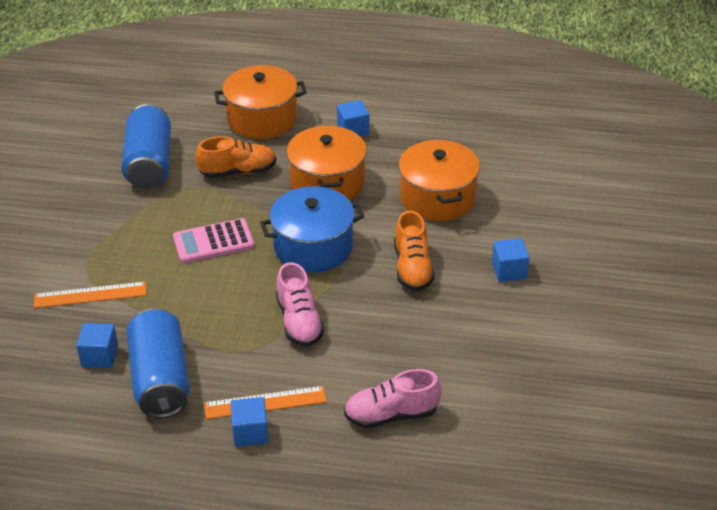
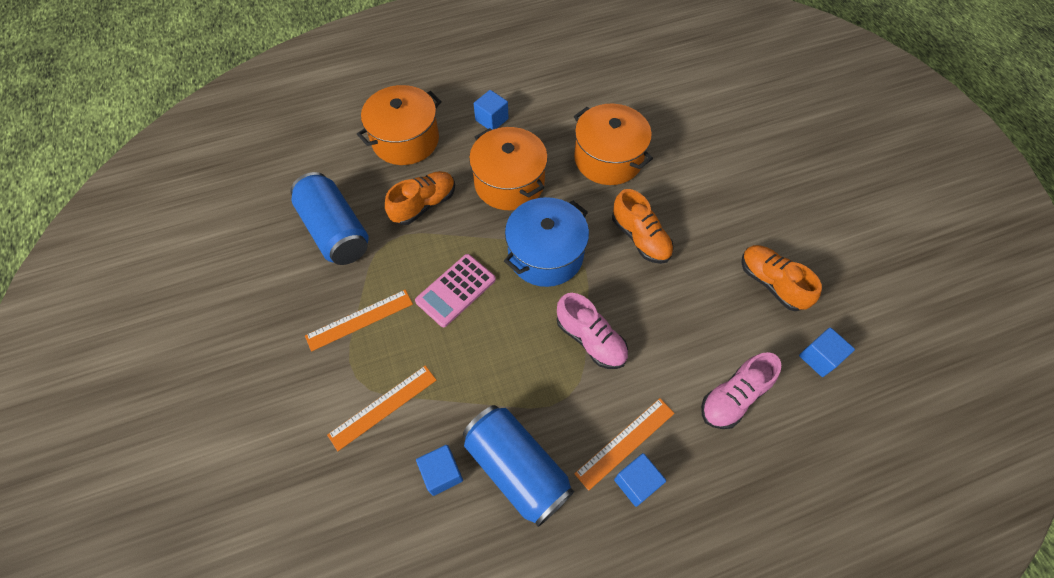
camera: 30 degrees left, 20 degrees up
(119, 231) = (359, 320): none -> orange ruler
(509, 270) = (713, 205): blue cube -> blue cube (819, 358)
(510, 350) = (771, 283): none -> orange shoe

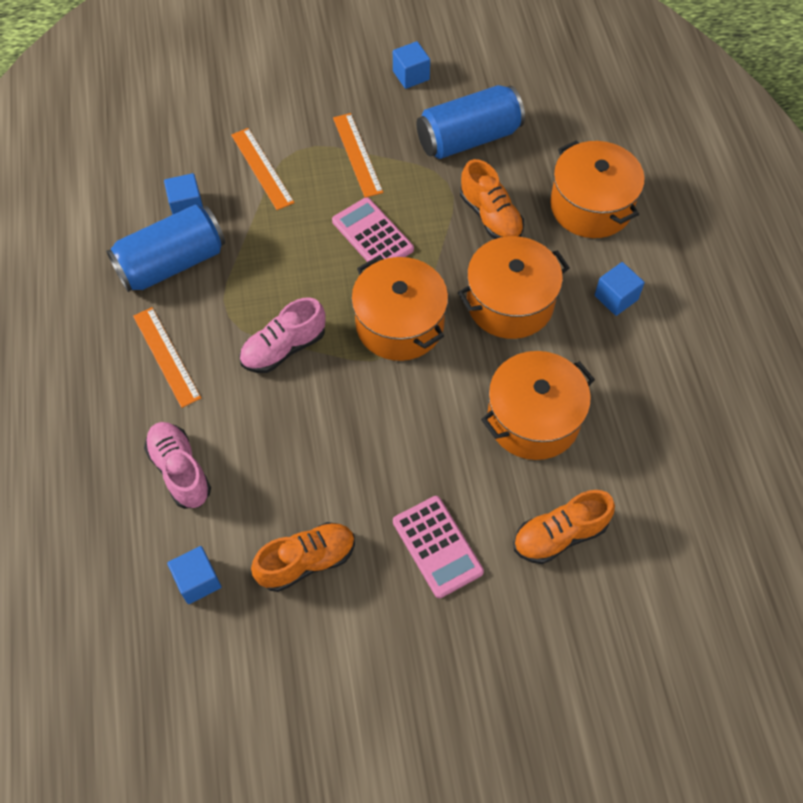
camera: 100 degrees right, 0 degrees up
(545, 254) = (400, 324): blue pot -> orange pot
(636, 483) = (126, 357): blue cube -> blue cube (411, 75)
(640, 238) = (403, 428): orange shoe -> orange shoe (559, 535)
(727, 203) = (437, 546): none -> pink calculator

